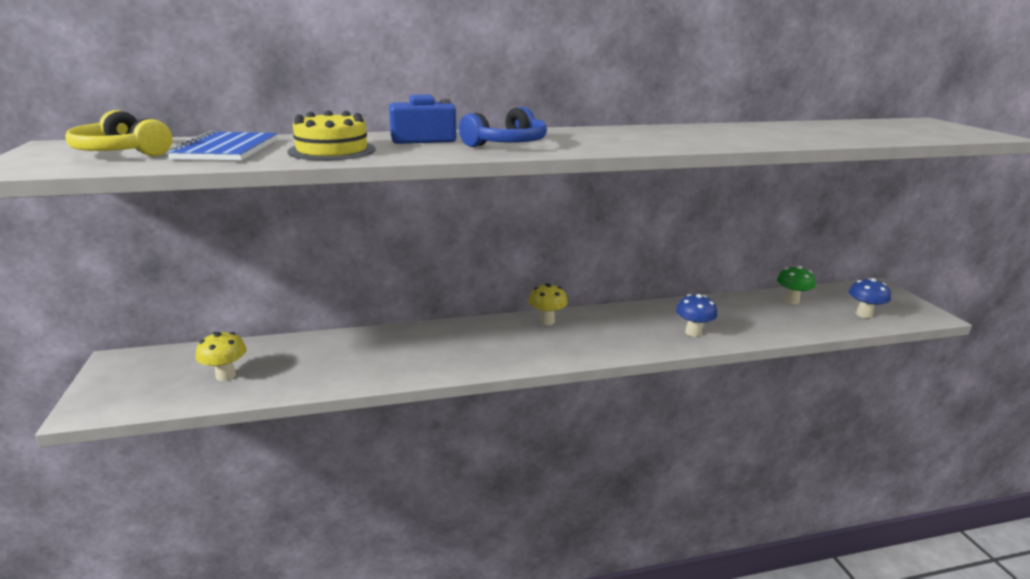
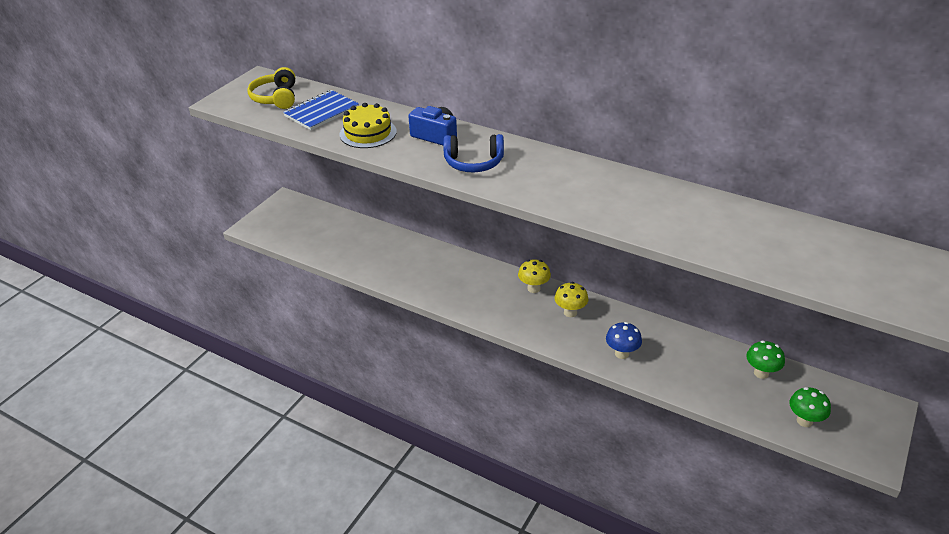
camera: 45 degrees right, 15 degrees up
(226, 376) = (320, 236): yellow mushroom -> yellow mushroom (570, 312)
(863, 314) = (804, 421): blue mushroom -> green mushroom

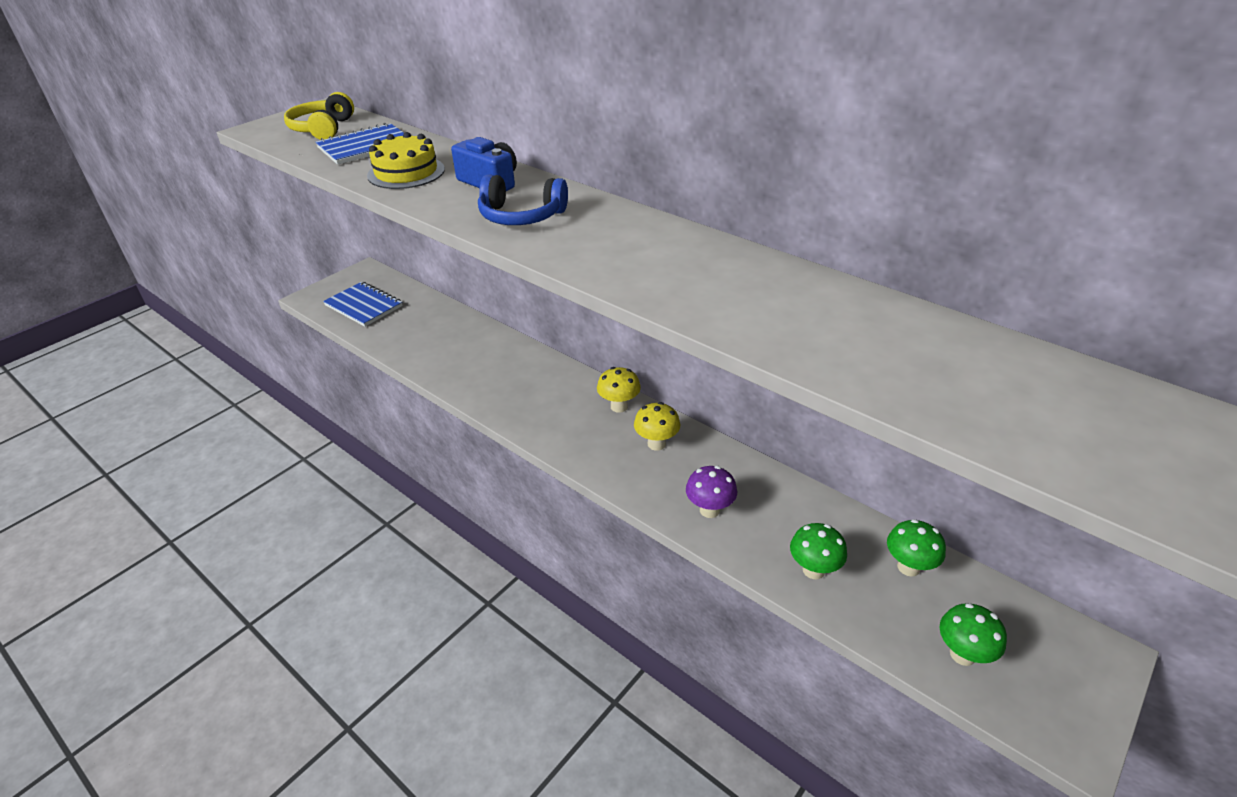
camera: 10 degrees right, 0 degrees up
(299, 230) = (363, 306): none -> blue notebook
(622, 353) = (709, 510): blue mushroom -> purple mushroom
(701, 383) = (813, 570): none -> green mushroom

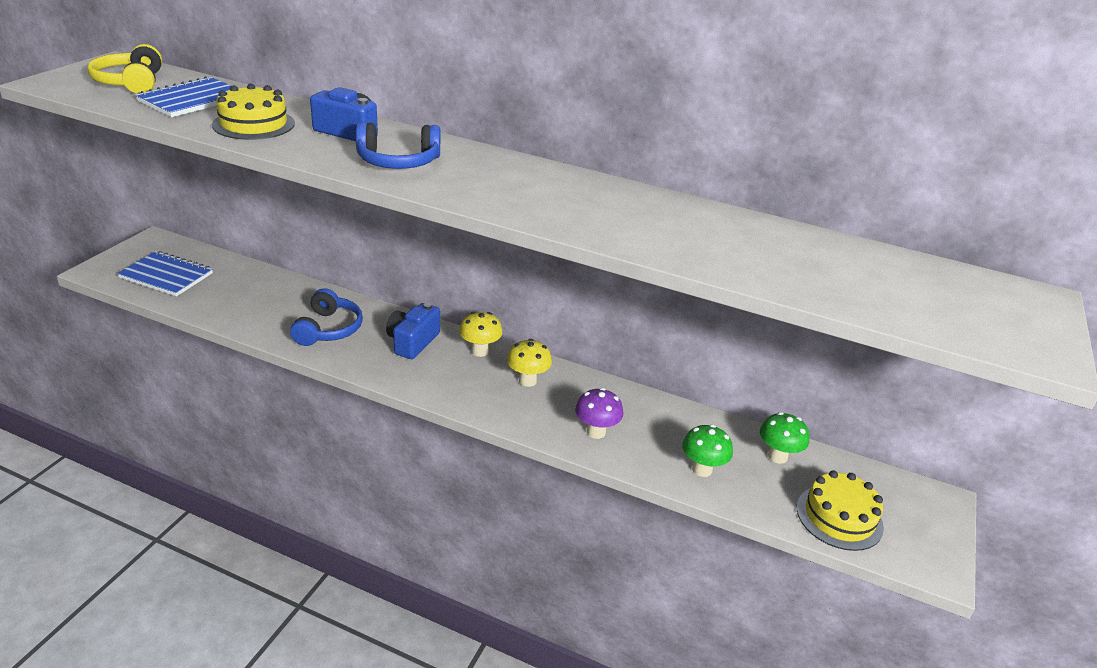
camera: 20 degrees left, 5 degrees down
(484, 370) = (328, 329): none -> blue headphones
(557, 390) = (412, 342): none -> blue camera
(962, 654) = (839, 517): green mushroom -> yellow cake

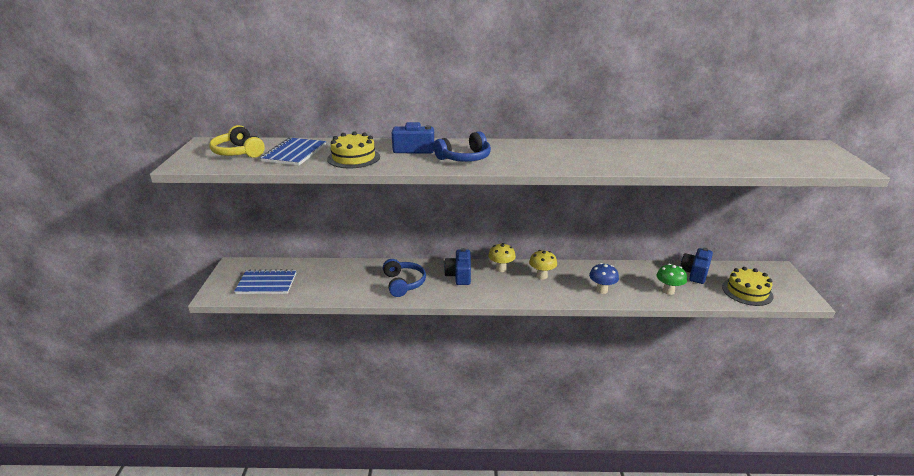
camera: 20 degrees left, 5 degrees down
(596, 432) = (601, 290): purple mushroom -> blue mushroom
(777, 456) = (695, 273): green mushroom -> blue camera

